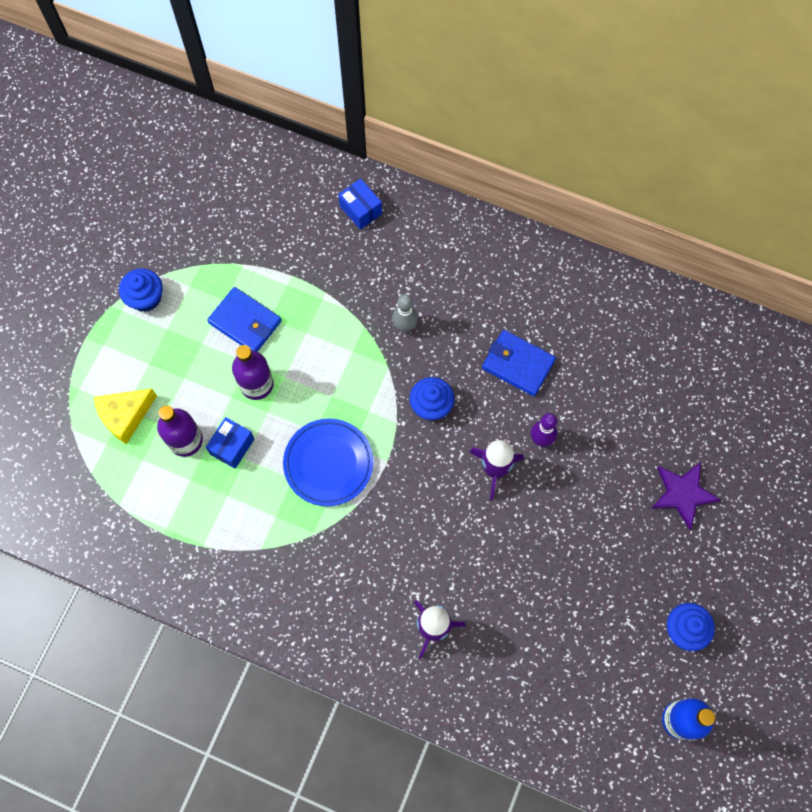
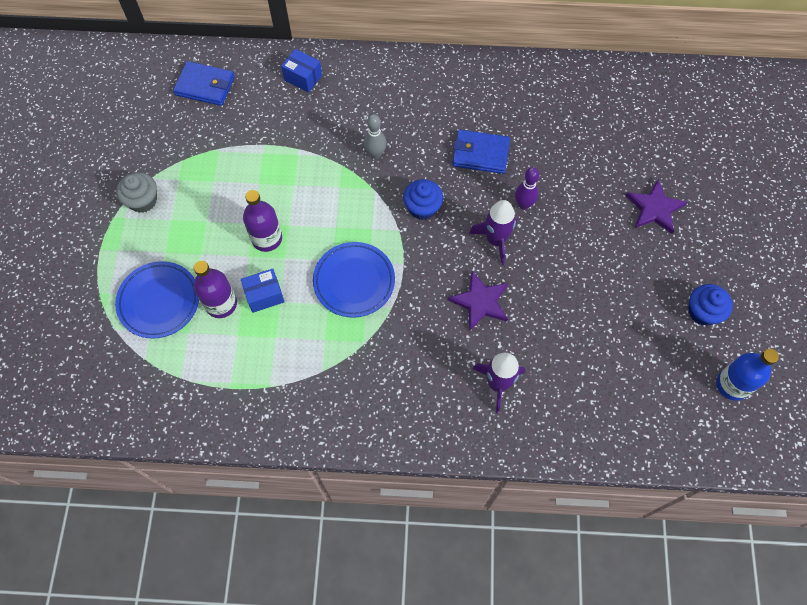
camera: 20 degrees left, 5 degrees down
(125, 416) = (159, 301): yellow cheese -> blue plate
(146, 298) = (143, 200): blue cupcake -> grey cupcake
(232, 446) = (264, 295): blue box -> blue box turned 60 degrees clockwise
(245, 322) = (238, 193): blue wallet -> blue wallet (205, 86)
(451, 532) = (480, 301): none -> purple star

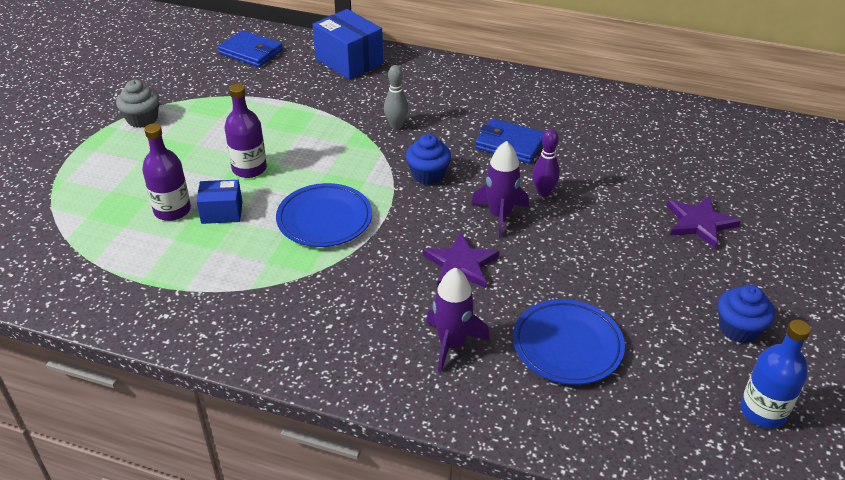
camera: 15 degrees right, 25 degrees down
(159, 301) = (110, 196): blue plate -> blue plate (567, 346)
(303, 78) = (349, 61): blue box -> blue box, size x1.73

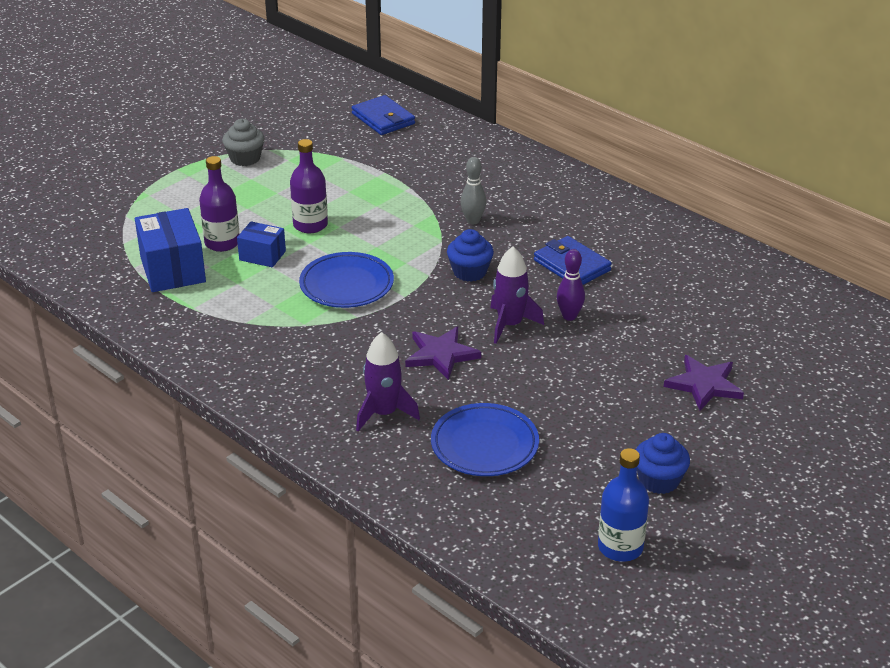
camera: 25 degrees right, 5 degrees down
(349, 61) = (472, 149): blue box -> blue box (172, 269)

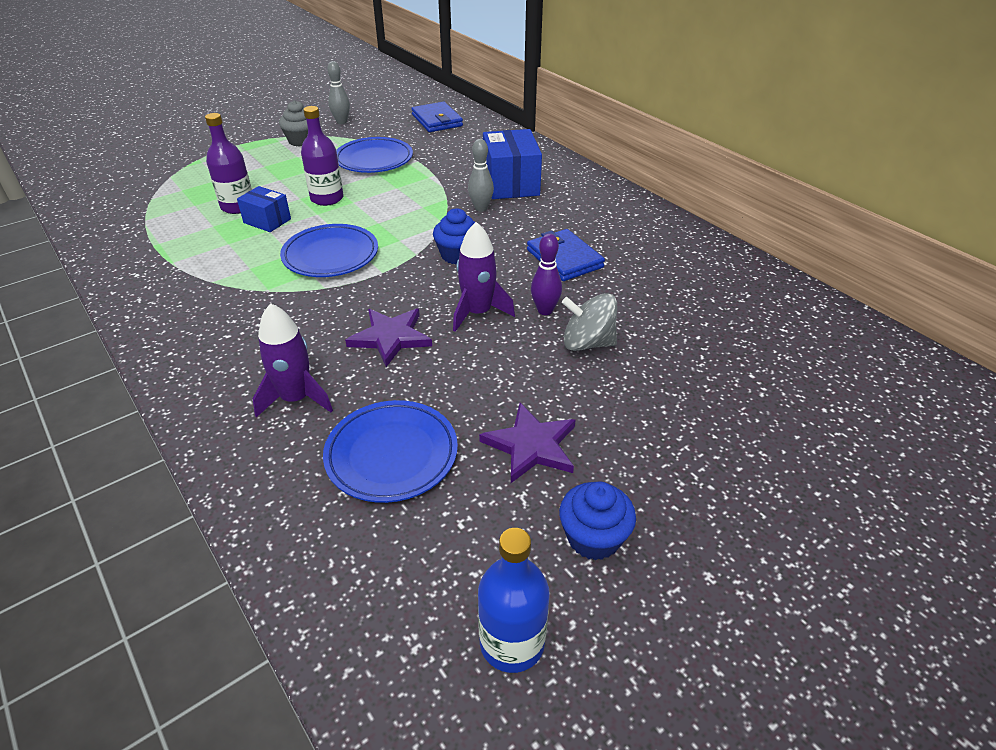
camera: 10 degrees right, 5 degrees up
(172, 269) = (177, 225): blue box -> blue box (510, 184)
(276, 130) = (341, 122): none -> grey bowling pin
(337, 175) = (374, 160): none -> blue plate
(615, 340) = (587, 343): none -> grey spinning top
(704, 385) = (680, 409): purple star -> purple star (531, 445)

